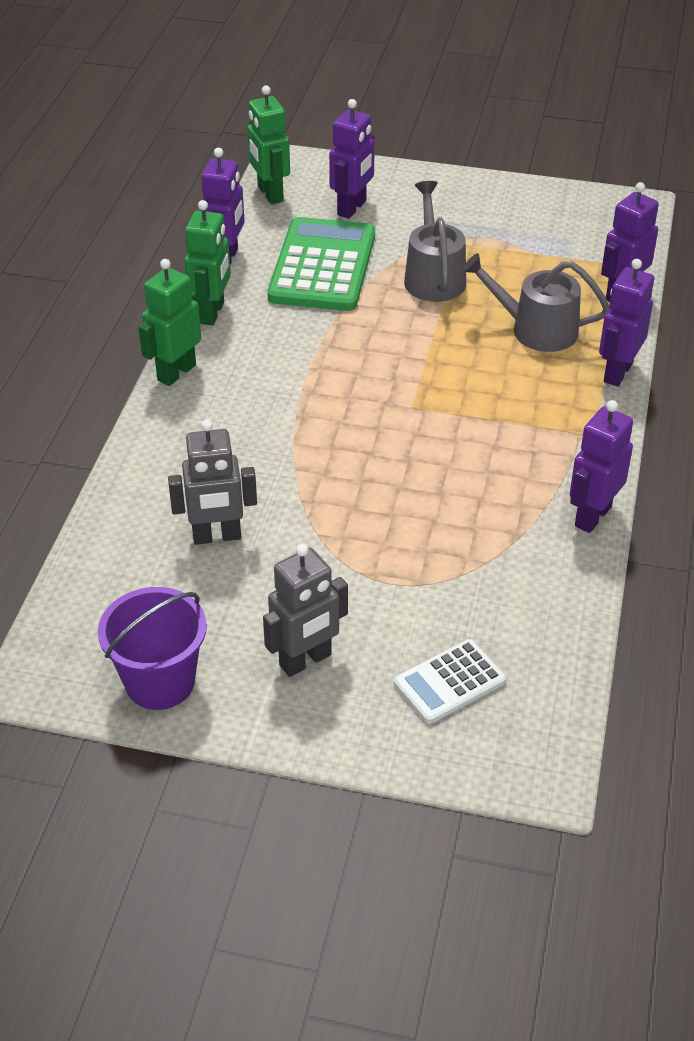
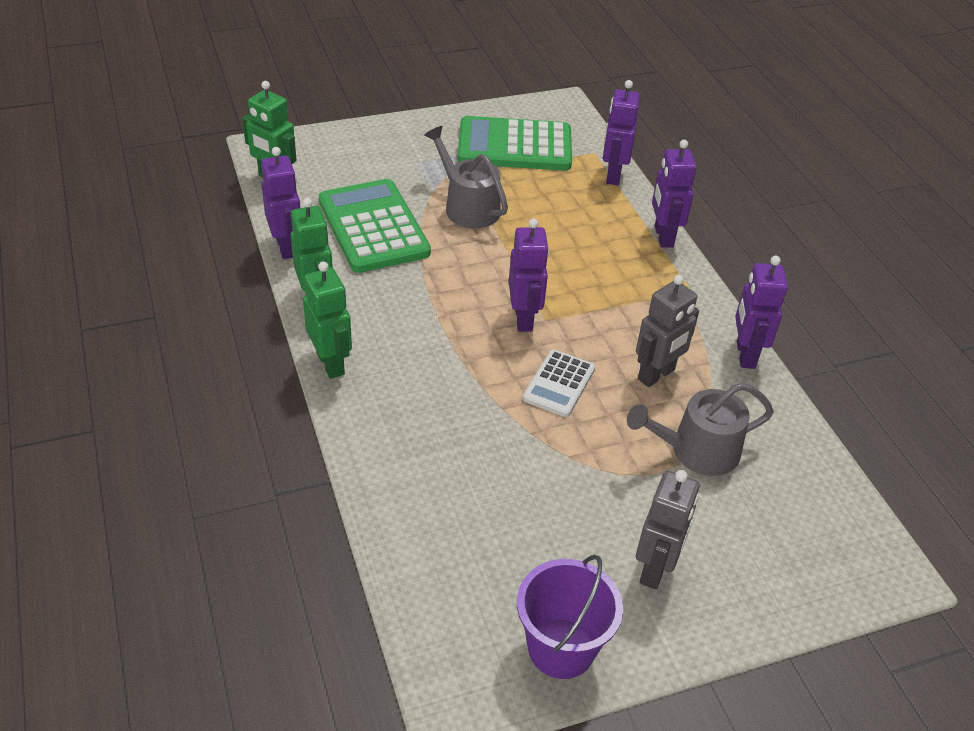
camera: 35 degrees left, 0 degrees up
(176, 372) = (331, 363): green robot -> green robot turned 150 degrees clockwise
(217, 536) = (492, 495): grey robot -> grey robot (656, 375)
(352, 208) = (354, 170): purple robot -> purple robot (524, 318)
(449, 682) = (769, 533): white calculator -> white calculator (559, 384)
(536, 329) = (579, 223): grey watering can -> grey watering can (697, 451)
(540, 232) = (514, 146): none -> green calculator

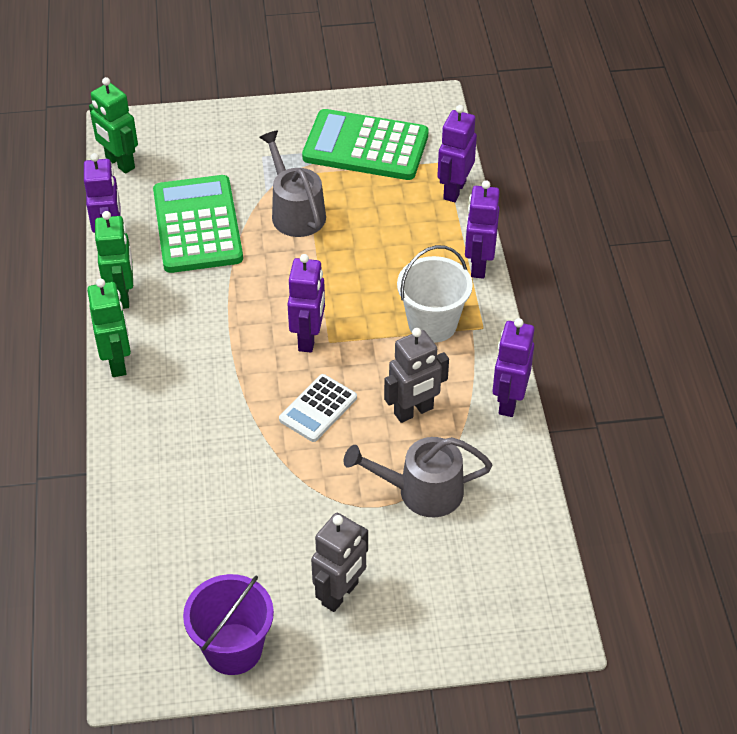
camera: 15 degrees right, 5 degrees up
(641, 292) = (432, 324): none -> white bucket

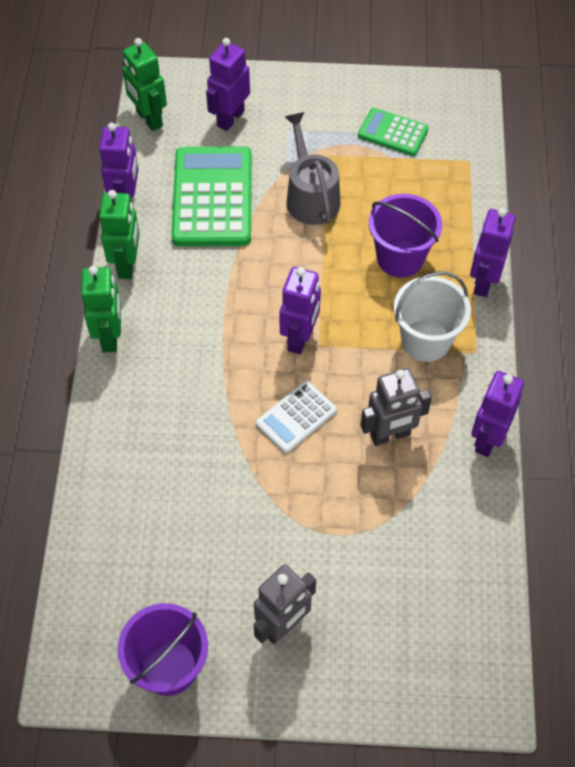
camera: 10 degrees right, 10 degrees up
(365, 146) = (393, 132): green calculator -> green calculator, size x0.54
(393, 255) = (400, 258): none -> purple bucket
(422, 491) = (384, 525): grey watering can -> none
(454, 190) = (473, 193): purple robot -> purple robot (230, 118)

